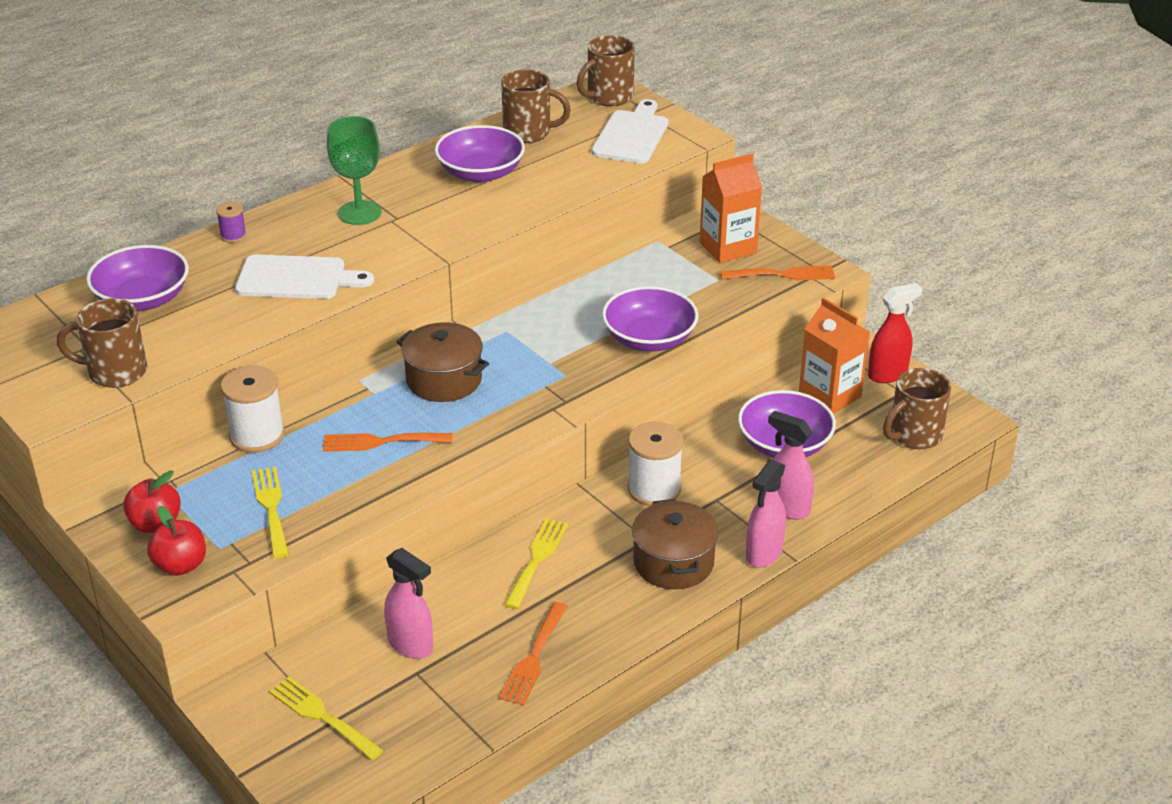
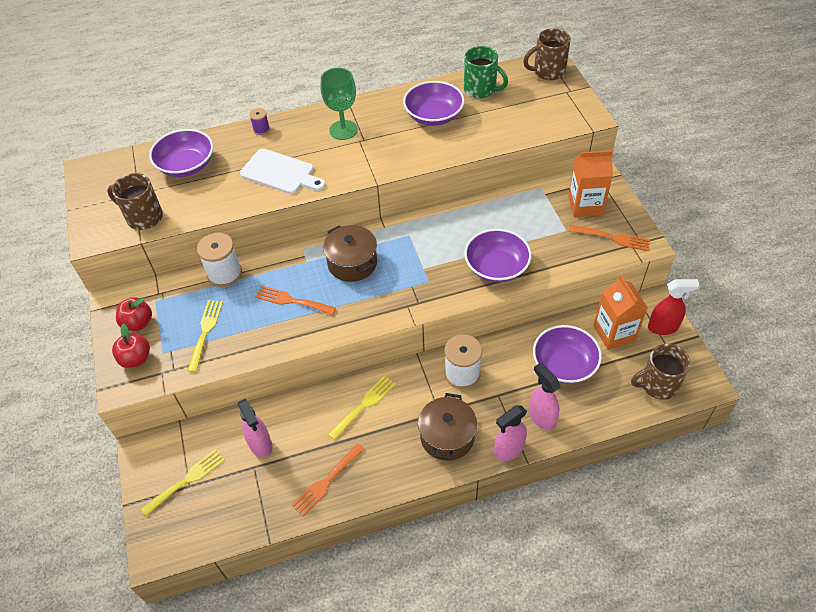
camera: 25 degrees right, 15 degrees up
(322, 716) = (187, 480): yellow fork -> yellow fork turned 75 degrees clockwise
(529, 132) = (481, 90): brown mug -> green mug
(632, 135) = (548, 107): white cutting board -> none

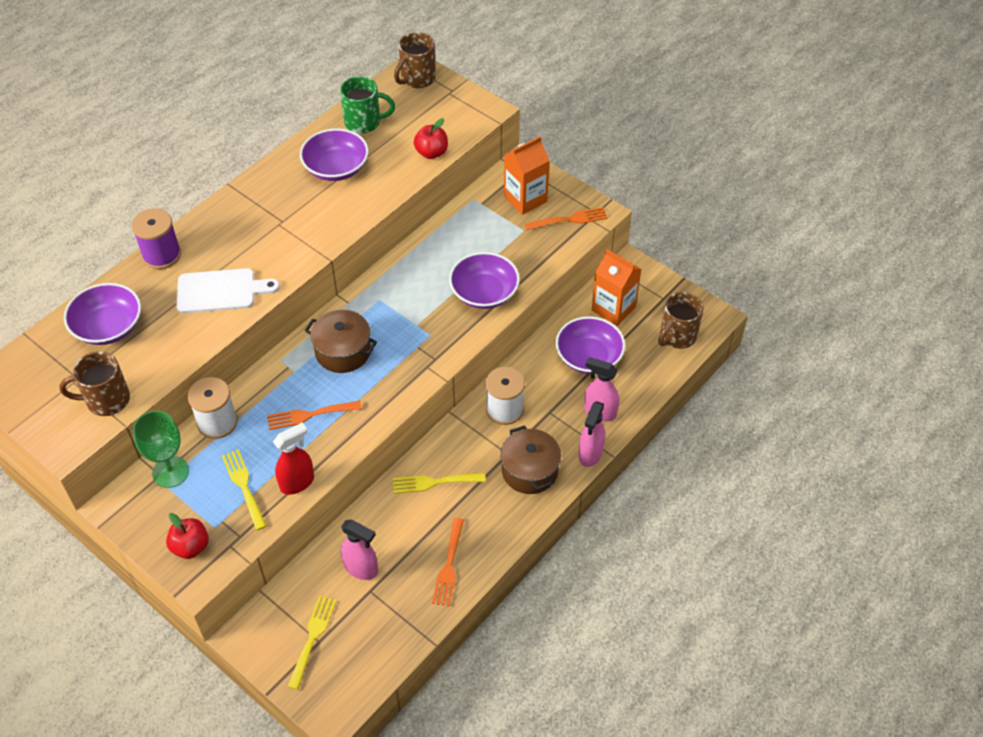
camera: 35 degrees left, 0 degrees up
(138, 323) = (163, 513): red apple -> red apple (431, 153)
(261, 129) = (161, 255): purple spool -> purple spool, size x1.95
(343, 130) = (253, 220): green goblet -> green goblet (170, 472)
(364, 405) = (434, 482): yellow fork -> yellow fork turned 105 degrees counterclockwise
(663, 327) = (651, 284): red spray bottle -> red spray bottle (297, 482)

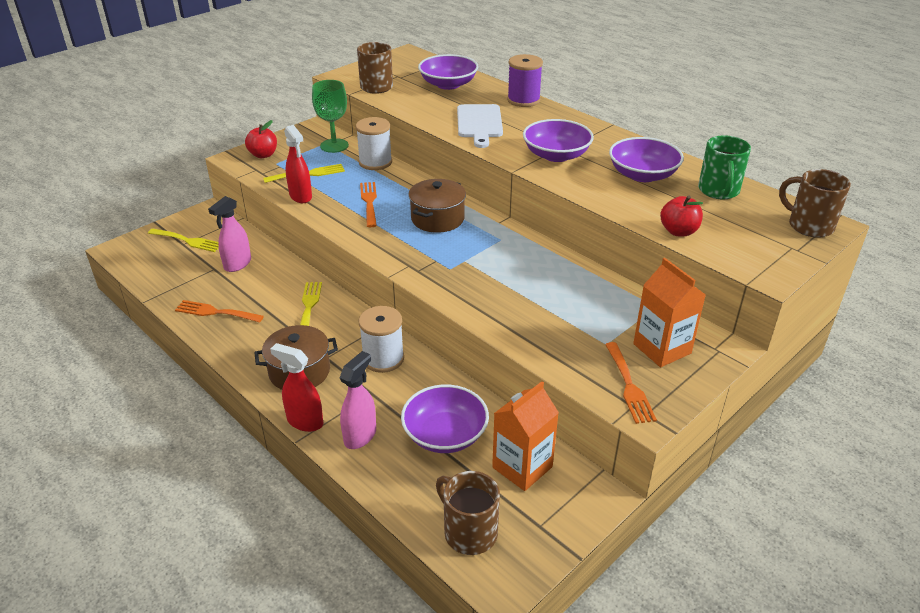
camera: 95 degrees right, 15 degrees down
(484, 293) = (505, 307): purple bowl -> purple bowl (556, 155)
(590, 454) = (304, 421): pink spray bottle -> red spray bottle

